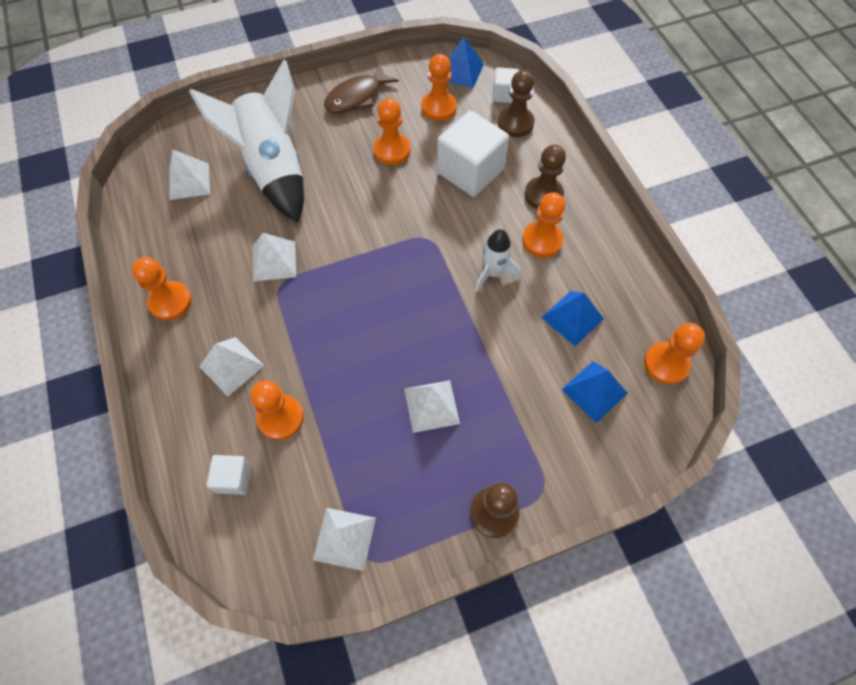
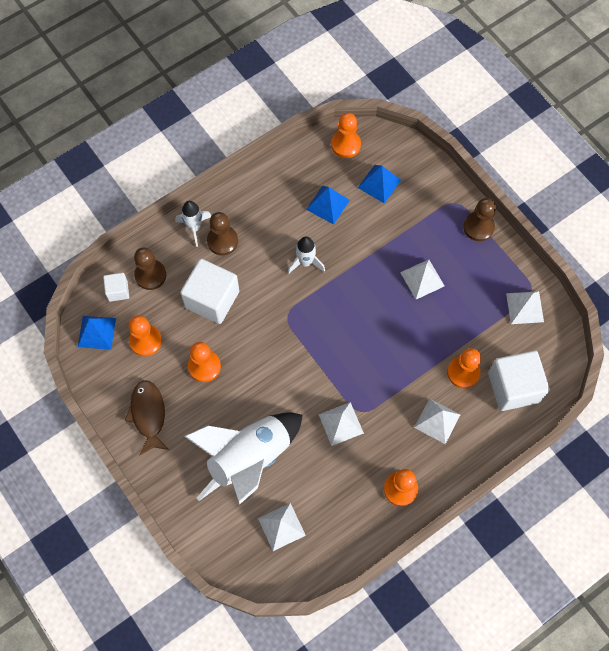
camera: 105 degrees left, 5 degrees up
(234, 478) = (513, 387): white cube -> white cube, size x2.00
(356, 97) = (148, 415): brown fish -> brown fish turned 135 degrees counterclockwise
(542, 240) = (266, 235): orange pawn -> none
(567, 172) = (194, 227): none -> white rocket

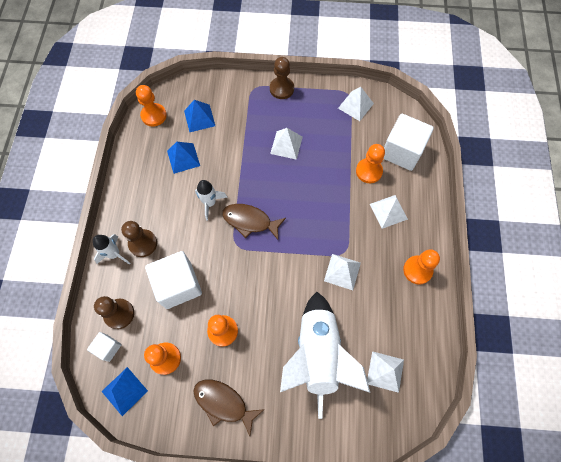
camera: 50 degrees left, 0 degrees up
(319, 309) = (250, 221): none -> brown fish

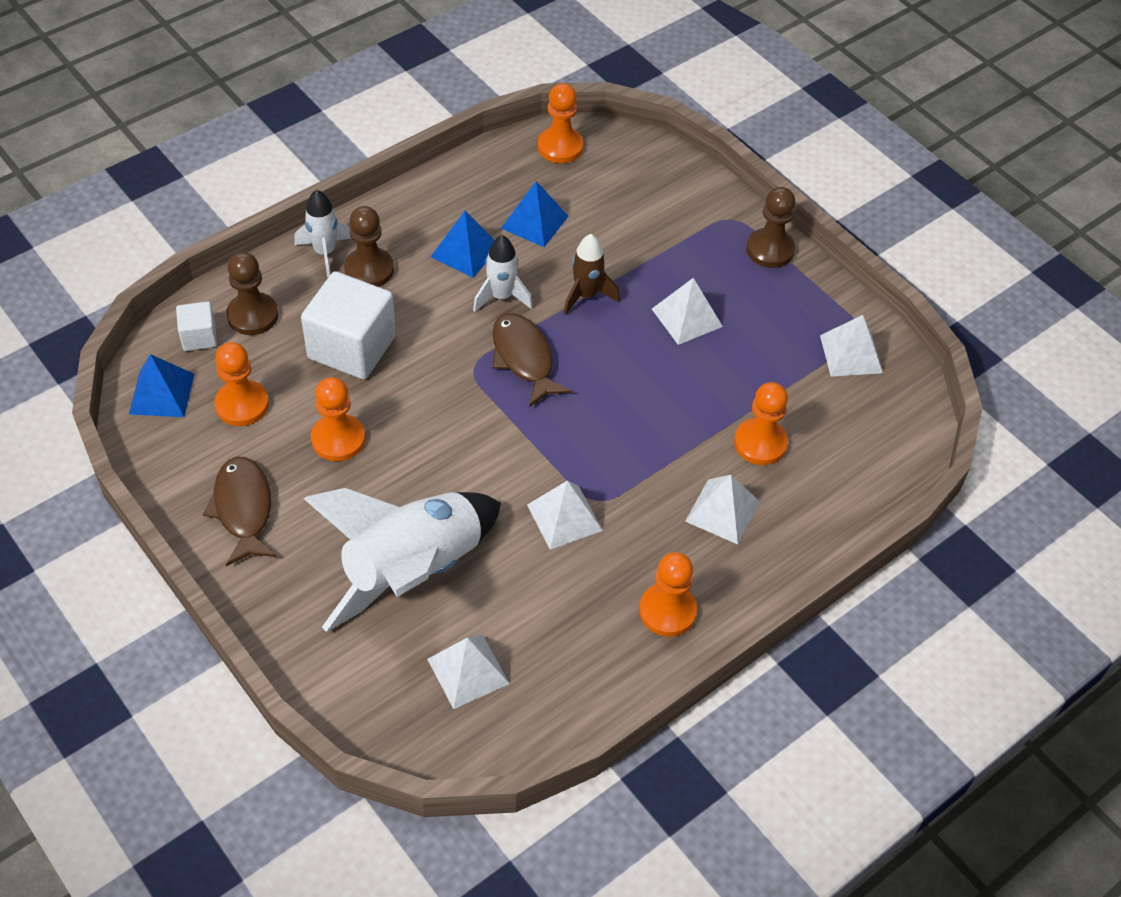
camera: 45 degrees right, 15 degrees down
(199, 118) = (613, 195): blue pyramid -> blue pyramid (465, 251)
(240, 171) = (586, 295): none -> brown rocket
(401, 151) = (843, 462): white cube -> none

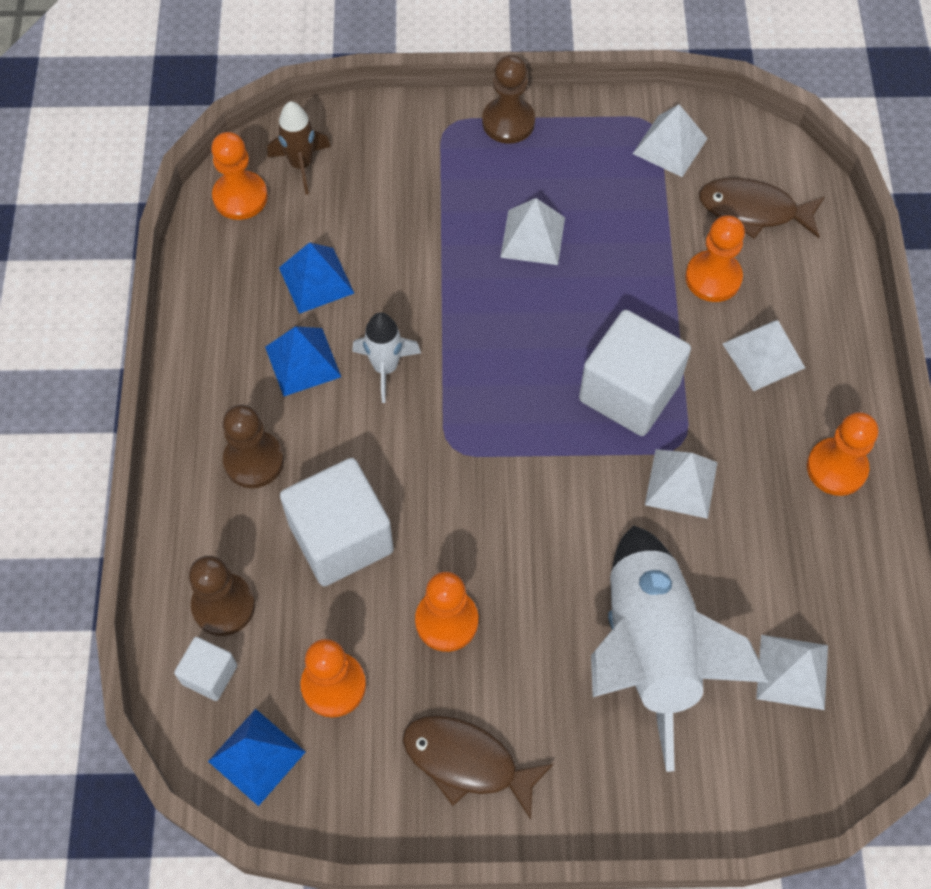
camera: 50 degrees left, 10 degrees up
(325, 252) = (196, 487): white rocket -> none
(524, 358) = (475, 397): brown fish -> brown fish (753, 210)
(586, 295) = (442, 297): brown rocket -> brown rocket (301, 165)
(612, 444) = (629, 392): none -> white cube

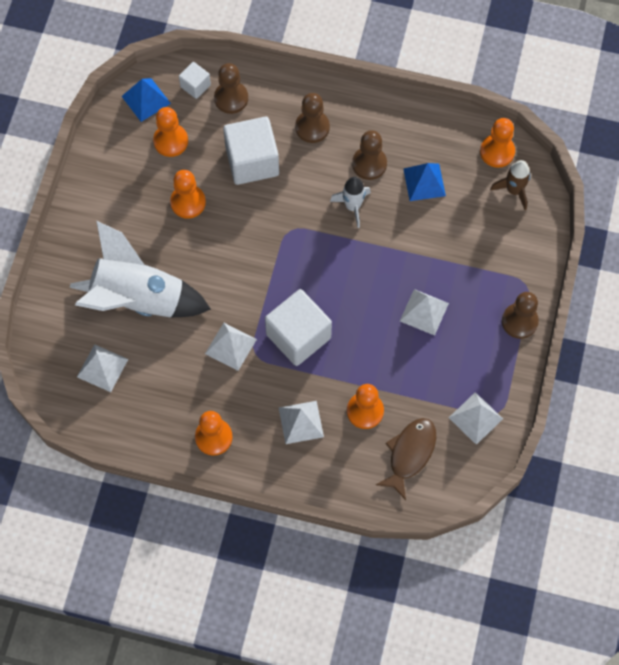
camera: 105 degrees right, 5 degrees up
(303, 361) = (369, 164): blue pyramid -> brown pawn
(467, 762) = (110, 194): brown fish -> none

